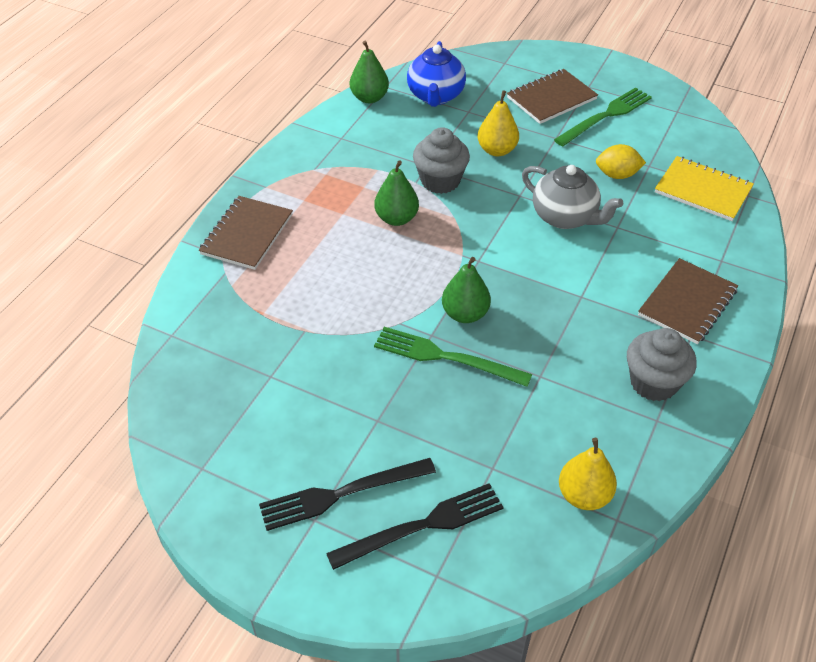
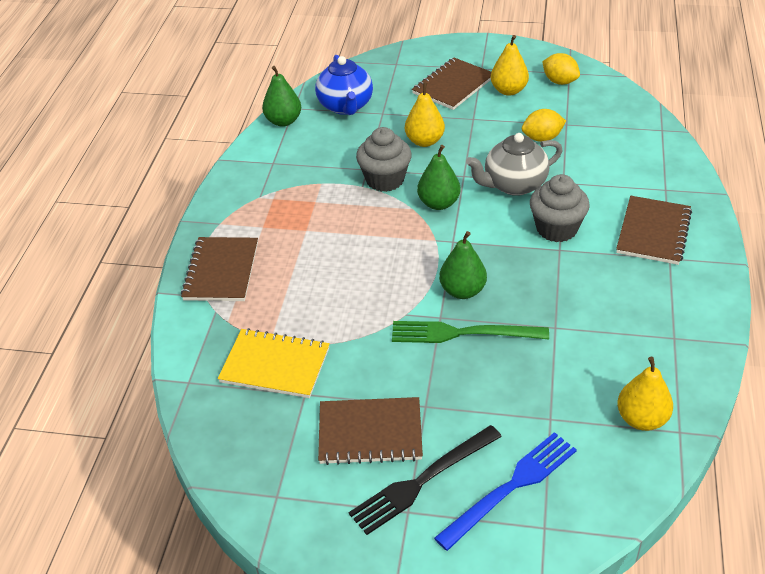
camera: 15 degrees left, 5 degrees down
(313, 432) = (370, 433): none -> brown notebook
(396, 218) = (359, 222): green pear -> green pear (438, 203)
(422, 526) = (510, 488): black fork -> blue fork
(565, 217) = (513, 185): grey teapot -> grey teapot turned 135 degrees clockwise
(605, 116) = (508, 90): green fork -> yellow pear
(653, 383) = (656, 307): grey cupcake -> grey cupcake (556, 229)
(663, 118) = (559, 81): none -> yellow lemon
(703, 190) = (622, 134): yellow notebook -> yellow notebook (275, 365)

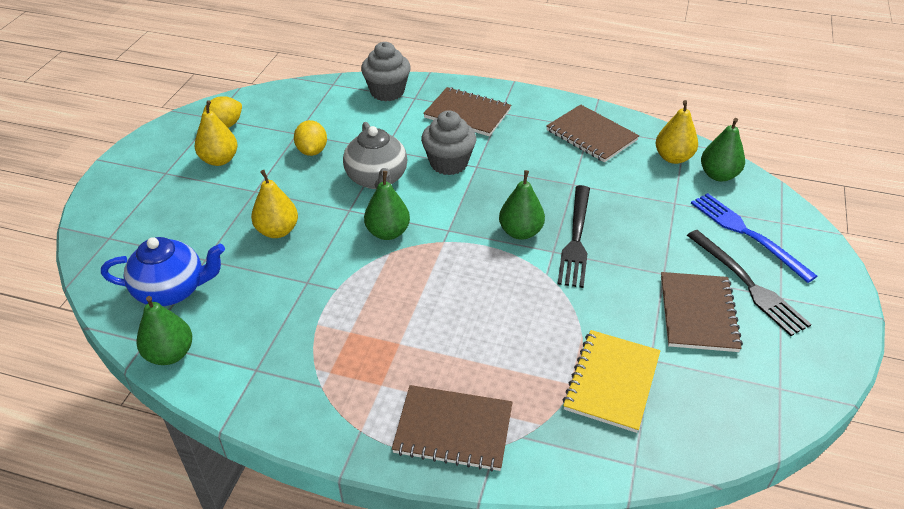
camera: 85 degrees left, 0 degrees up
(385, 180) = (333, 269): grey cupcake -> grey cupcake (387, 92)
(453, 86) = (185, 197): brown notebook -> brown notebook (591, 135)
(463, 333) = (576, 238): green fork -> black fork
(621, 465) = (718, 175): none -> green pear

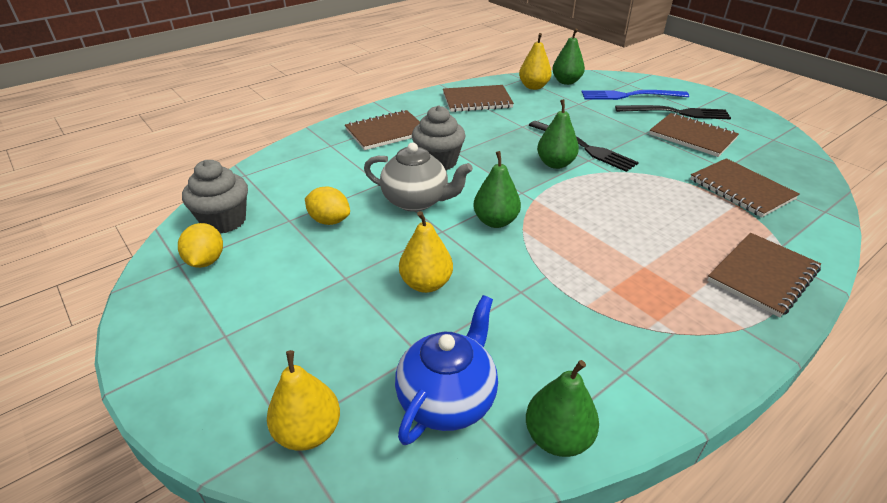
camera: 55 degrees left, 5 degrees down
(219, 160) = (261, 284): yellow pear -> yellow pear (308, 432)
(387, 92) = (302, 153): grey cupcake -> grey cupcake (224, 221)
(611, 382) = (741, 189): yellow notebook -> brown notebook

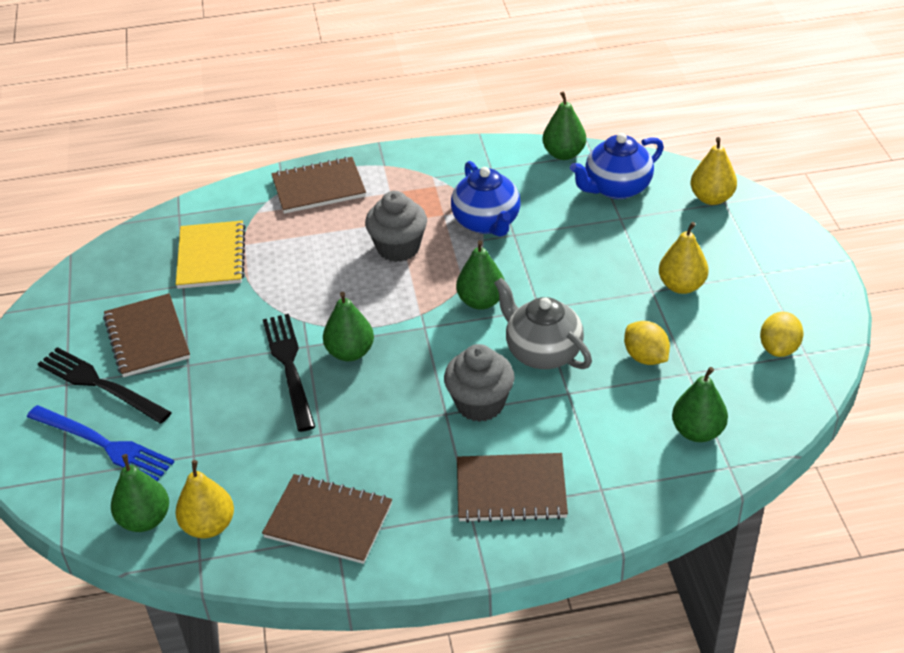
camera: 150 degrees left, 5 degrees up
(224, 221) = (759, 394): grey cupcake -> grey cupcake (398, 248)
(272, 186) = (697, 431): none -> green pear
(426, 284) = (585, 263): yellow pear -> yellow pear (681, 286)
(559, 294) = (487, 223): none -> blue teapot
(741, 189) = (211, 257): brown notebook -> yellow notebook

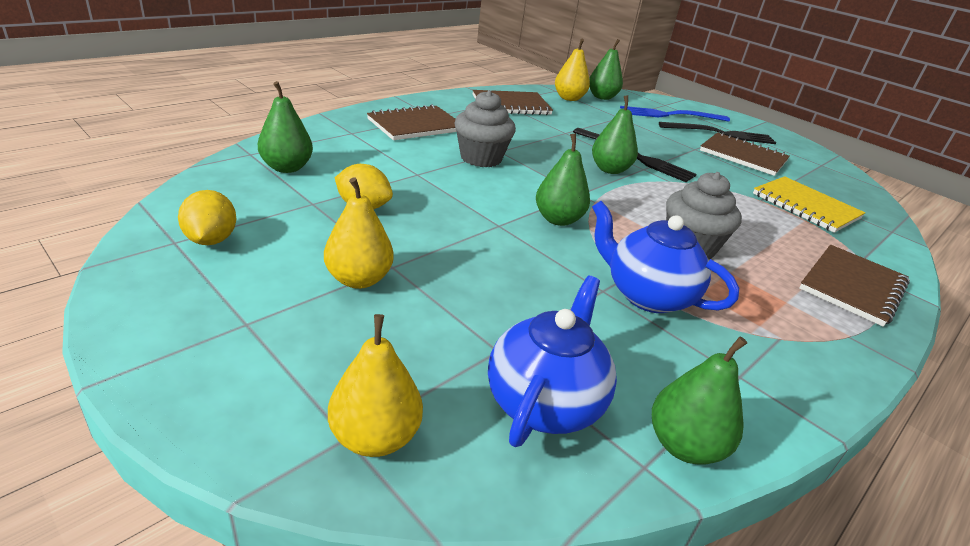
camera: 140 degrees right, 10 degrees down
(542, 352) = (464, 194): grey teapot -> none

